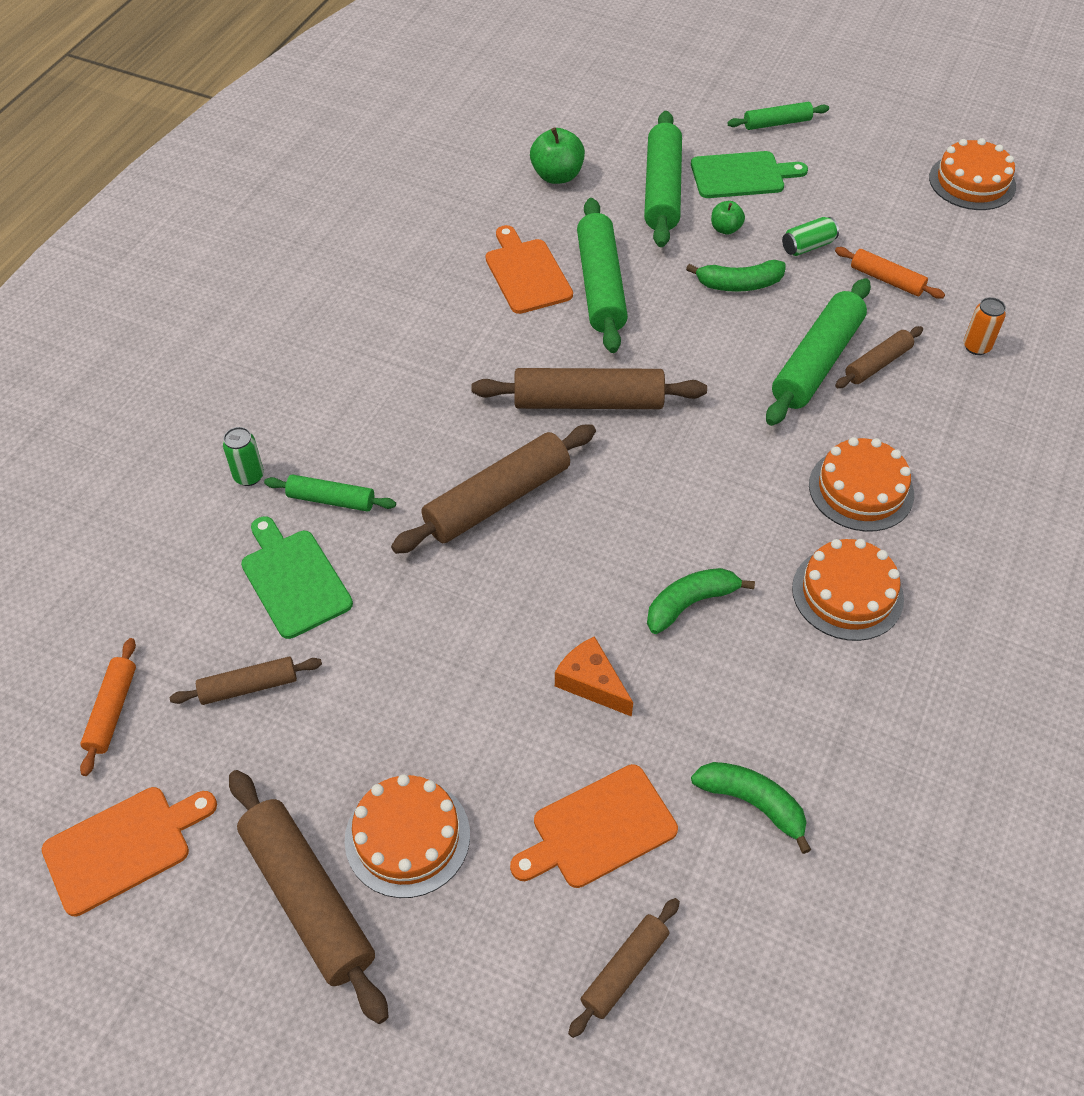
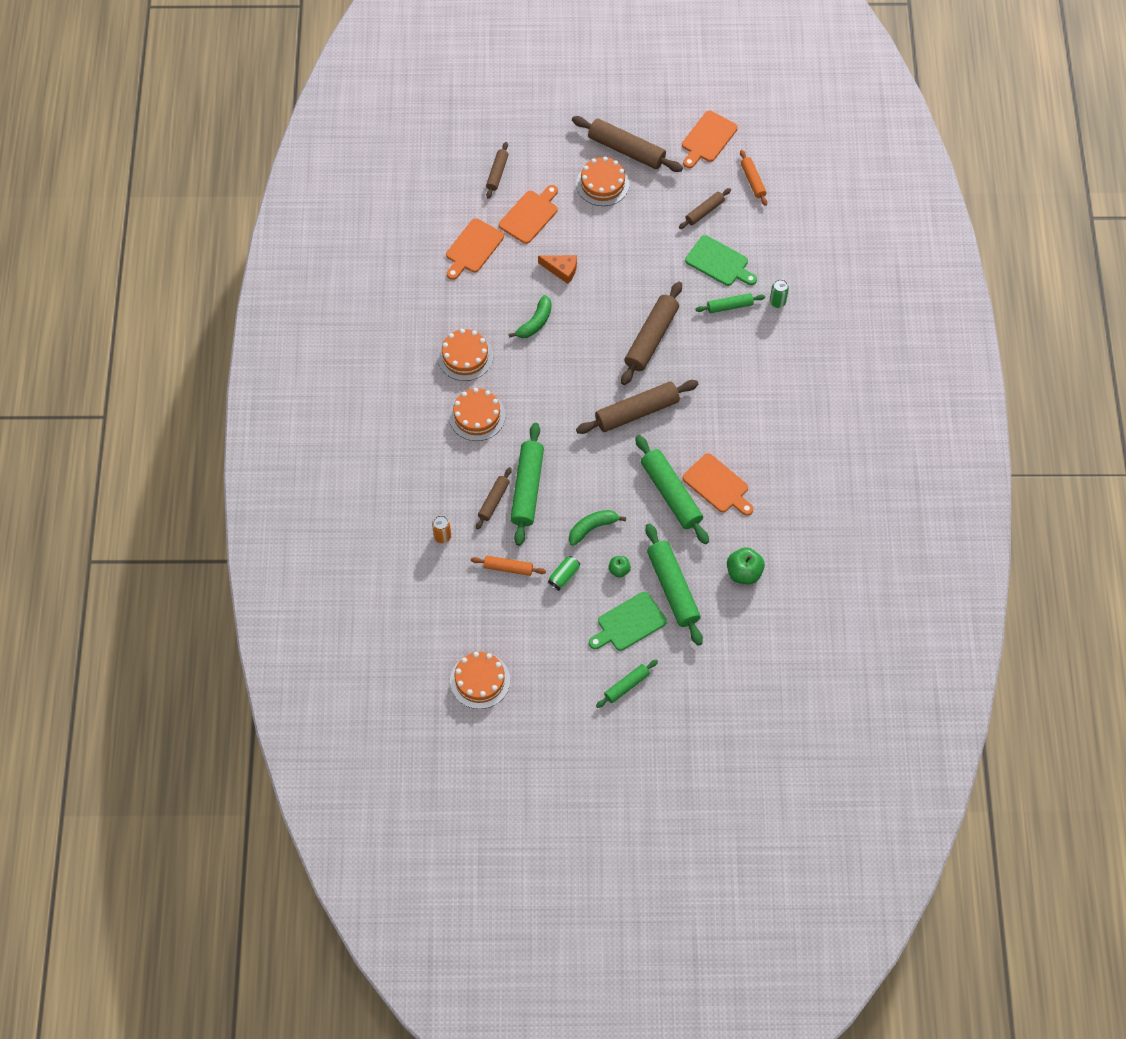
camera: 155 degrees right, 10 degrees up
(752, 803) = (473, 248): green banana -> orange cutting board

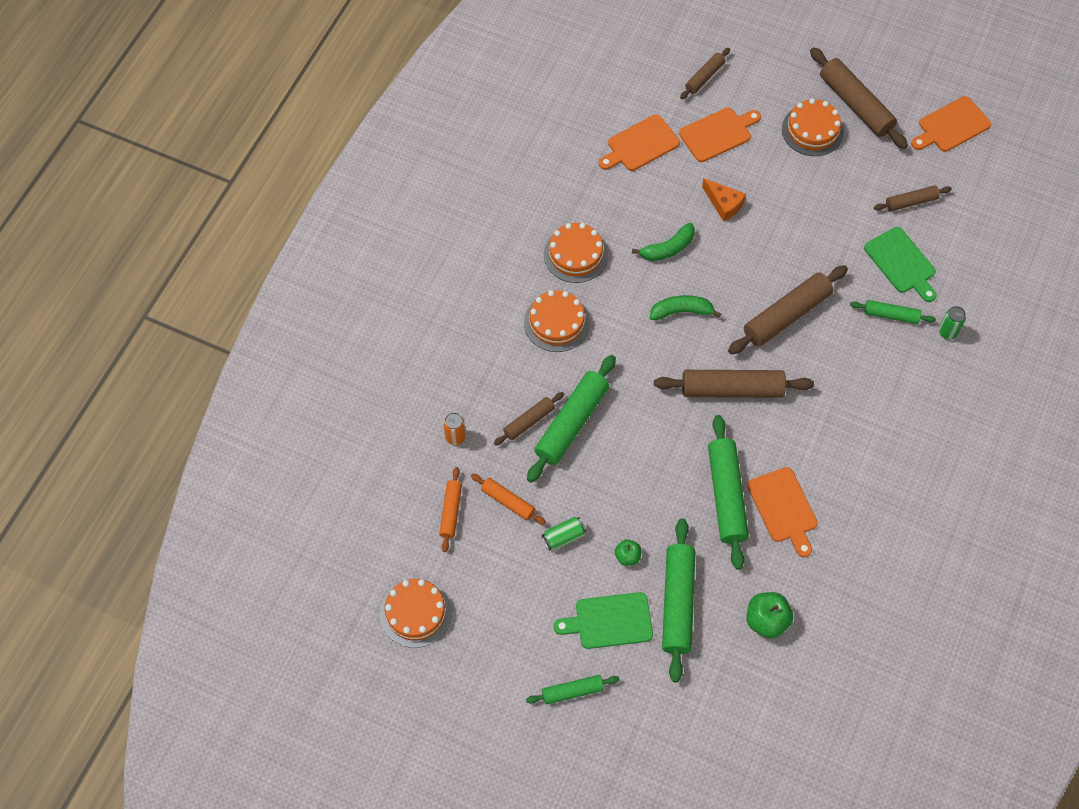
camera: 25 degrees right, 0 degrees up
(592, 528) = (621, 497): green banana -> green banana (681, 311)
(753, 181) = (981, 189): orange rolling pin -> orange rolling pin (451, 512)

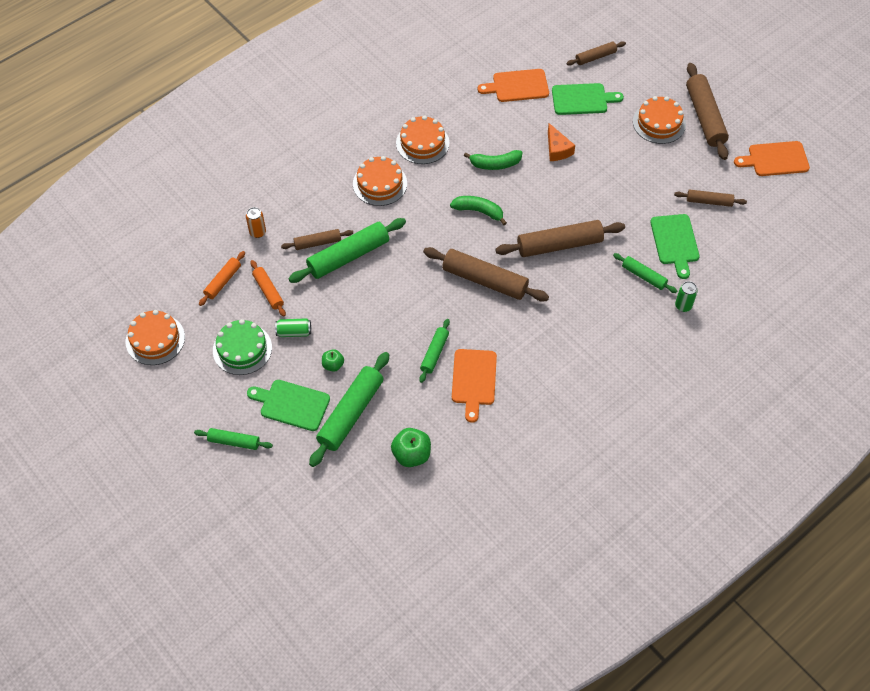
camera: 25 degrees right, 5 degrees down
(519, 581) = (242, 349): none -> green cake
(718, 133) = (582, 99): orange cutting board -> green cutting board
(726, 496) = (434, 353): green rolling pin -> green rolling pin, size x0.55

